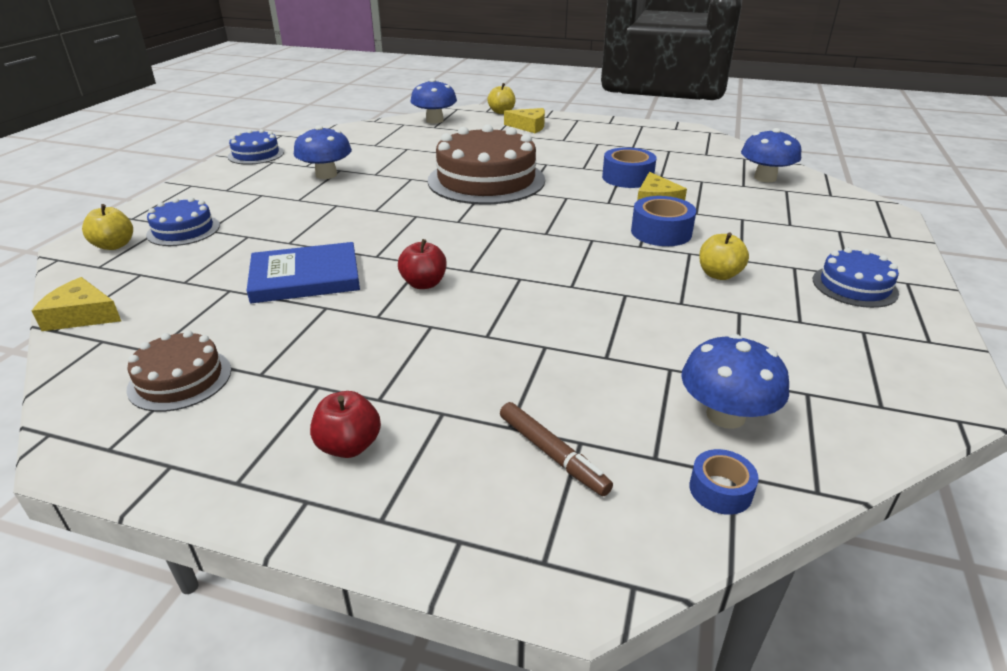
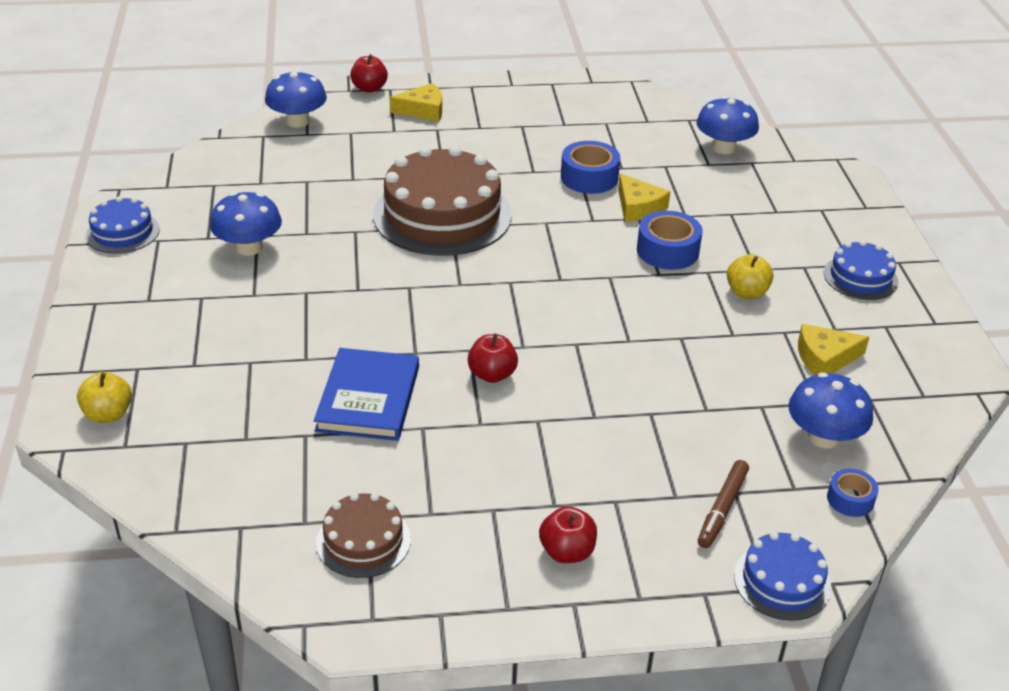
camera: 25 degrees left, 5 degrees up
(82, 315) = (183, 507): yellow cheese -> yellow cheese (824, 358)
(183, 230) = (165, 372): blue cake -> blue cake (782, 581)
(305, 277) = (368, 398): blue book -> blue book turned 45 degrees counterclockwise
(501, 112) = (369, 88): yellow apple -> red apple
(552, 454) = (722, 509): brown marker -> brown marker turned 90 degrees clockwise

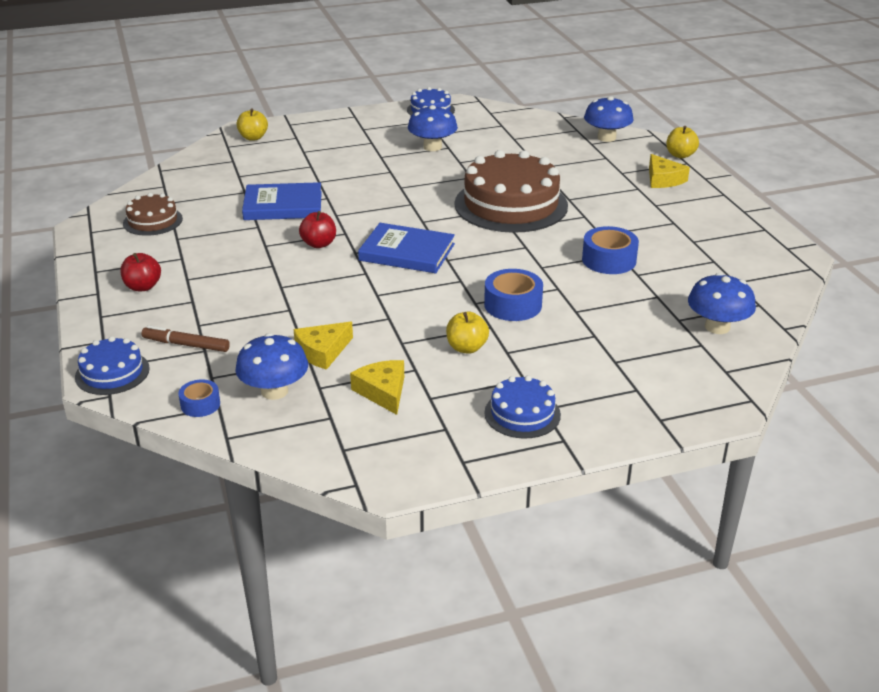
camera: 80 degrees right, 5 degrees down
(369, 88) = (680, 155): red apple -> yellow apple
(535, 306) = (407, 252): none -> blue book
(638, 207) = (575, 286): yellow cheese -> yellow cheese (322, 351)

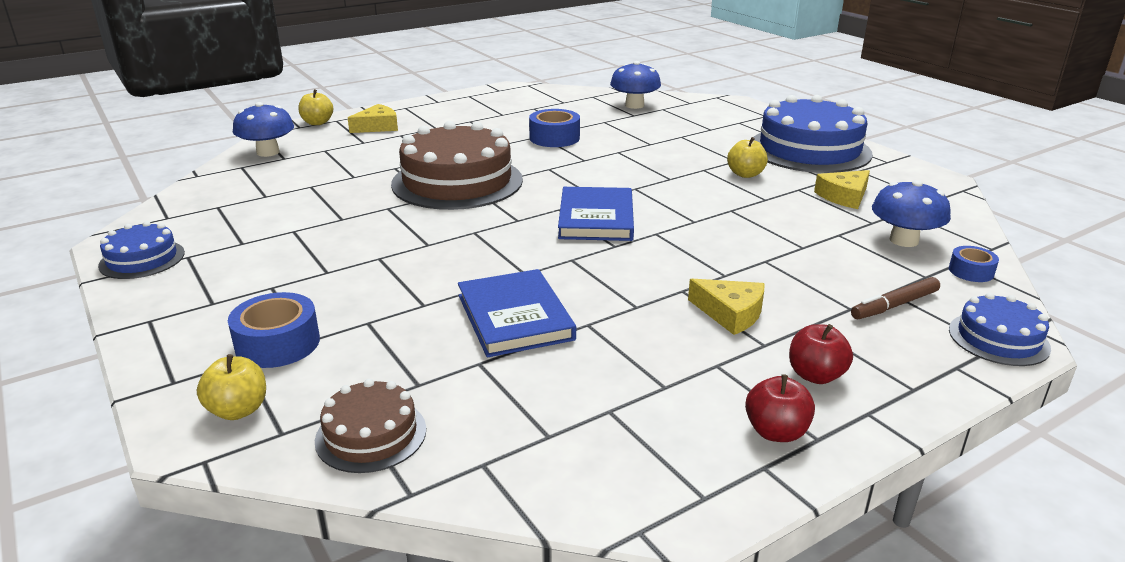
camera: 105 degrees left, 5 degrees down
(153, 221) = (624, 431): brown cake -> brown cake (371, 434)
(186, 345) = (894, 305): brown marker -> brown marker turned 60 degrees clockwise
(319, 244) = (609, 270): red apple -> red apple (776, 432)
(322, 351) = (819, 230): yellow cheese -> yellow cheese (730, 313)
(432, 147) = (292, 240): blue mushroom -> none
(513, 305) = (661, 164): blue tape -> blue tape (277, 343)
(522, 414) = (809, 150): blue cake -> blue cake, size x1.99

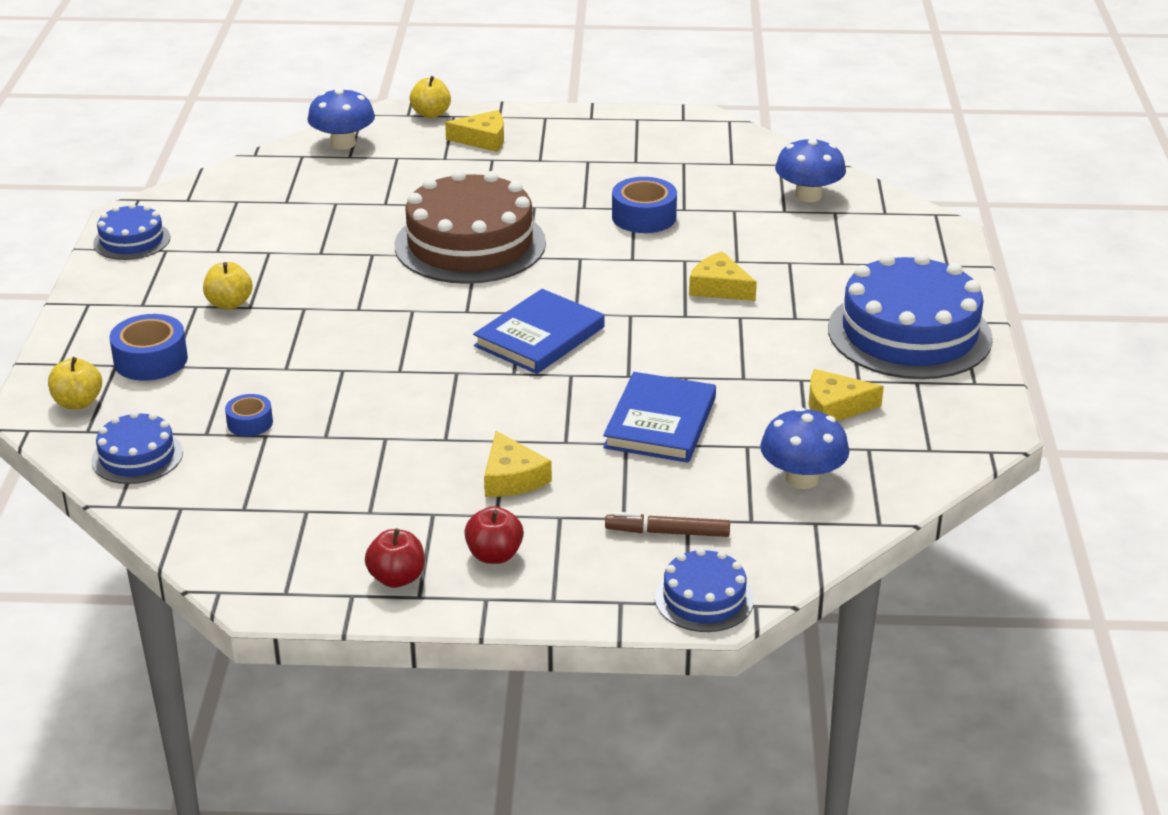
camera: 35 degrees right, 5 degrees up
(371, 434) = (137, 456): brown cake -> blue cake
(515, 317) = (338, 408): blue book -> blue book (660, 423)
(664, 159) = (719, 287): none -> yellow cheese
(745, 174) = (775, 339): yellow apple -> yellow apple (229, 303)
(971, 271) = (806, 535): blue tape -> blue tape (250, 423)

